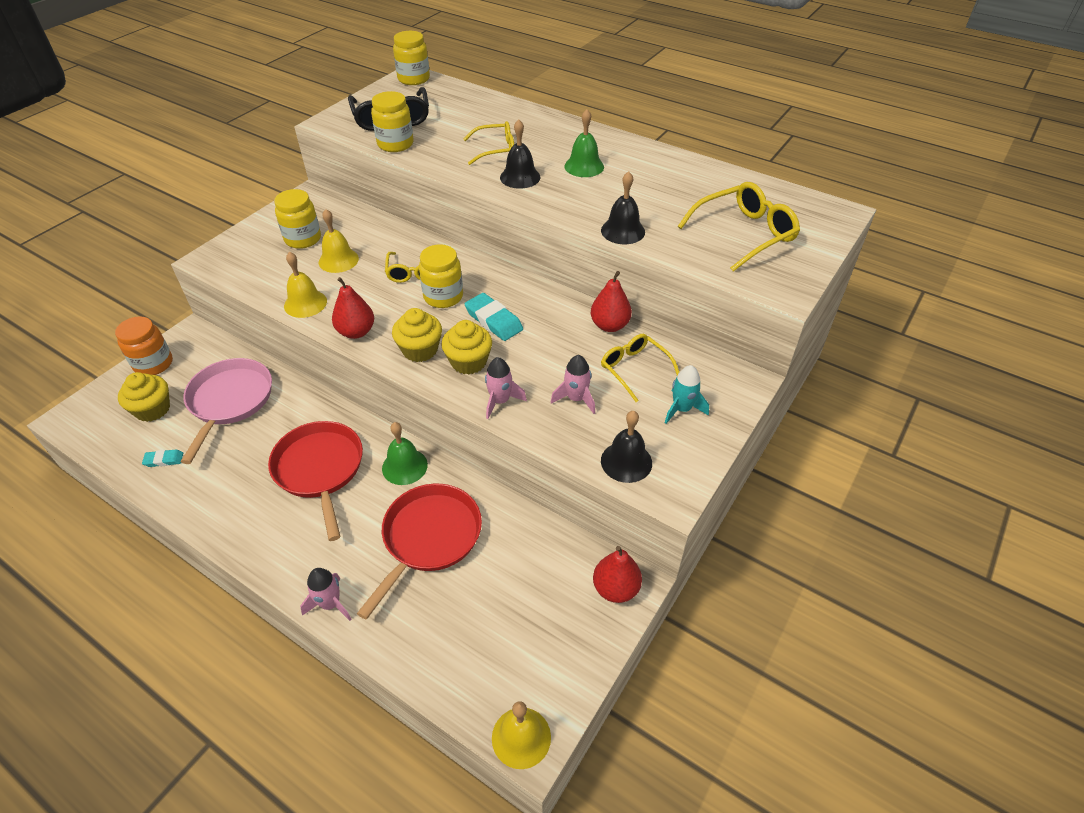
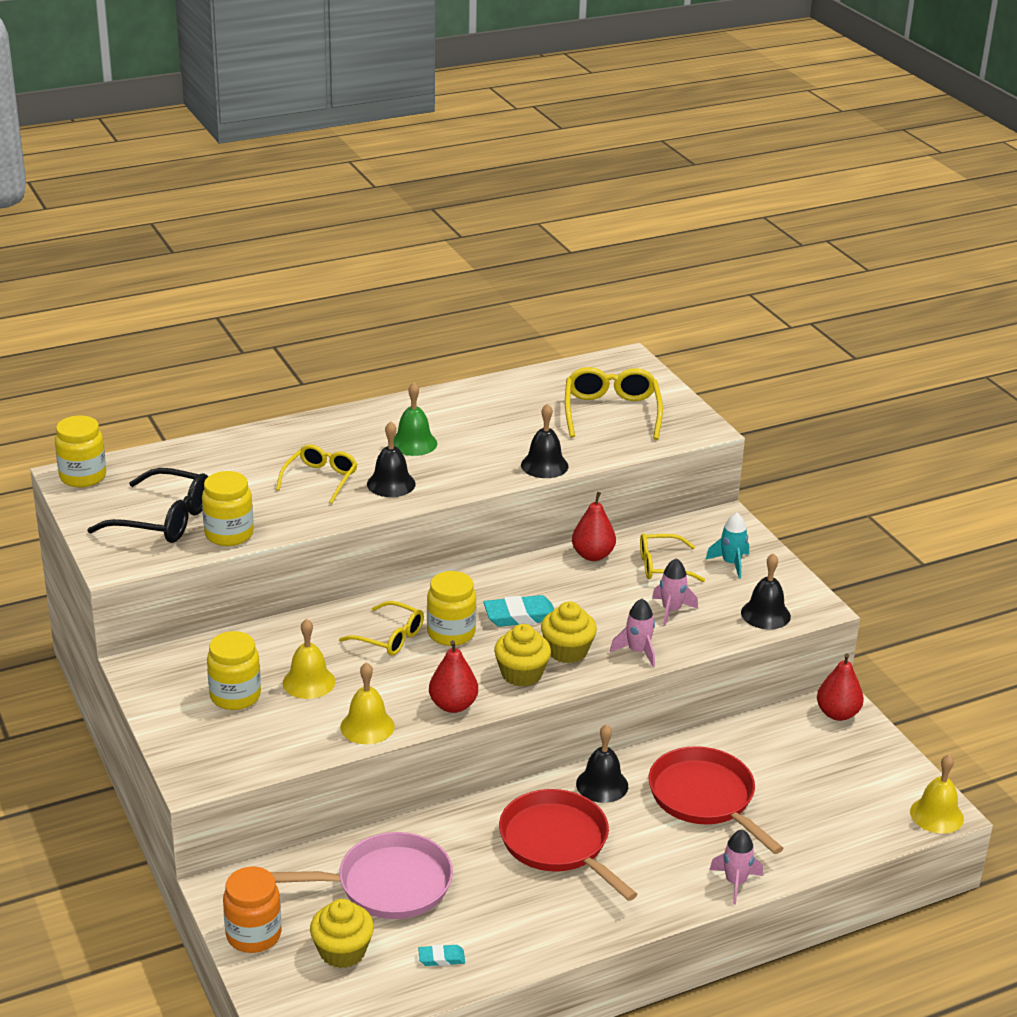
camera: 60 degrees left, 15 degrees down
(164, 460) = (441, 958): turquoise eraser -> turquoise eraser turned 60 degrees clockwise
(229, 401) = (387, 884): pink pan -> pink pan turned 135 degrees clockwise
(320, 469) = (558, 843): red pan -> red pan turned 45 degrees clockwise
(404, 466) = (602, 785): green bell -> black bell

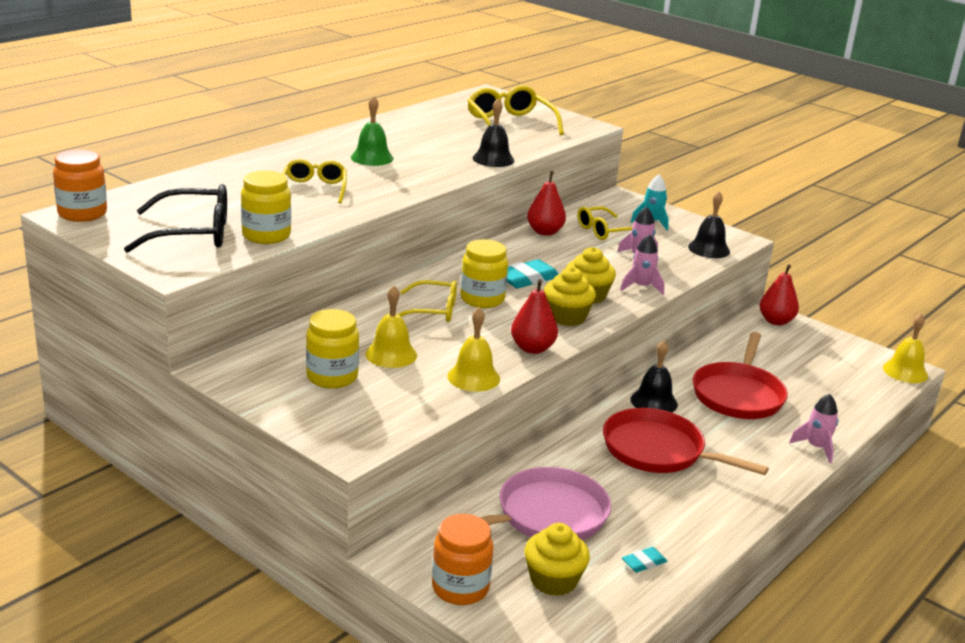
camera: 25 degrees left, 5 degrees down
(83, 476) = (82, 214): yellow jar -> orange jar
(391, 484) = (379, 185): black bell -> none
(705, 798) = (738, 394): red pan -> red pan turned 105 degrees counterclockwise

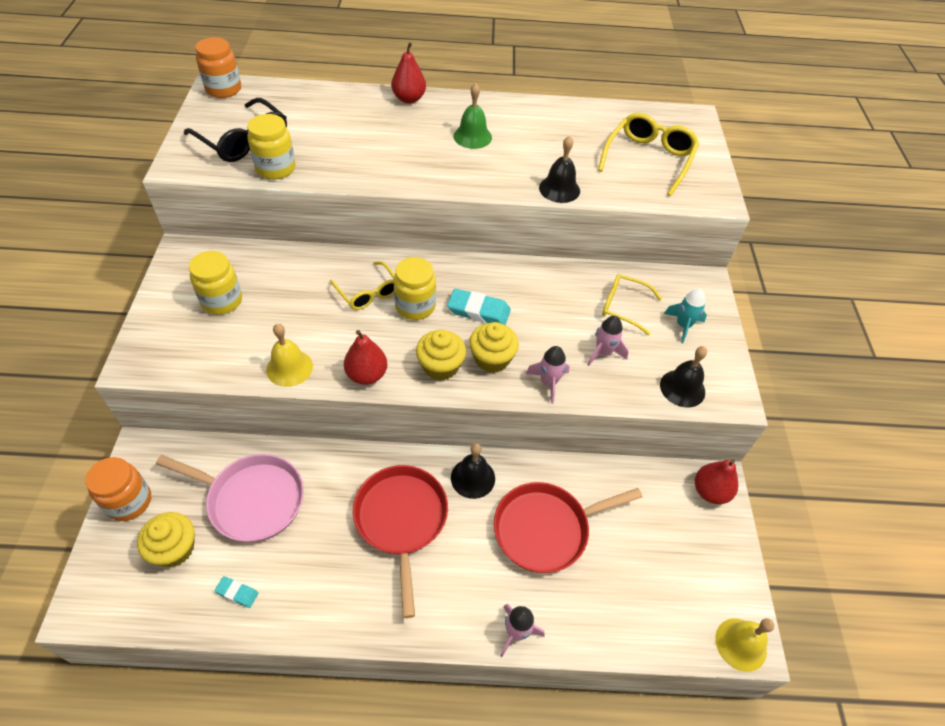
camera: 50 degrees right, 25 degrees up
(314, 189) = (380, 144): yellow glasses -> none
(391, 354) = (281, 309): yellow bell -> none
(545, 232) = (573, 276): red pear -> red pear (409, 99)

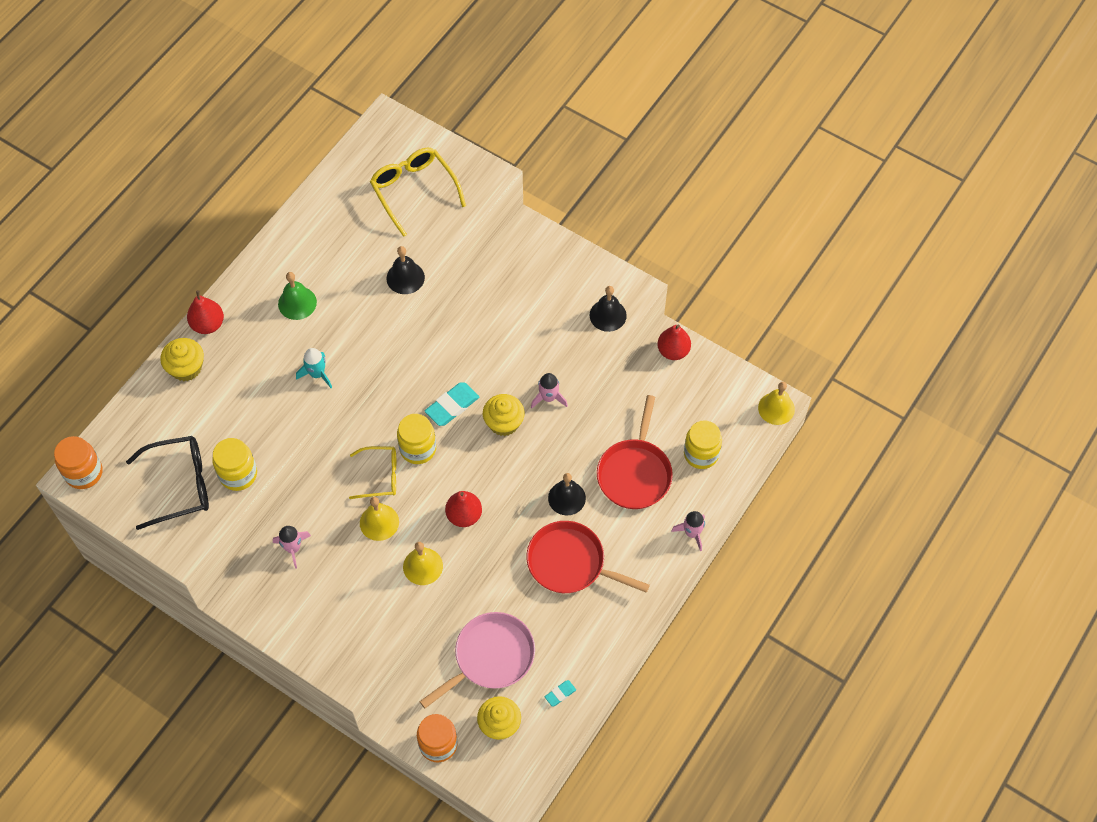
camera: 55 degrees left, 10 degrees up
(222, 301) = (318, 589): yellow jar -> yellow jar (701, 454)
(318, 313) = (379, 522): none -> yellow bell
(440, 366) = (488, 461): yellow cupcake -> yellow cupcake (186, 368)
(603, 352) = (546, 345): pink rocket -> pink rocket (293, 548)
(623, 307) = (514, 303): yellow glasses -> none
(683, 325) = (557, 275): turquoise rocket -> turquoise rocket (317, 374)

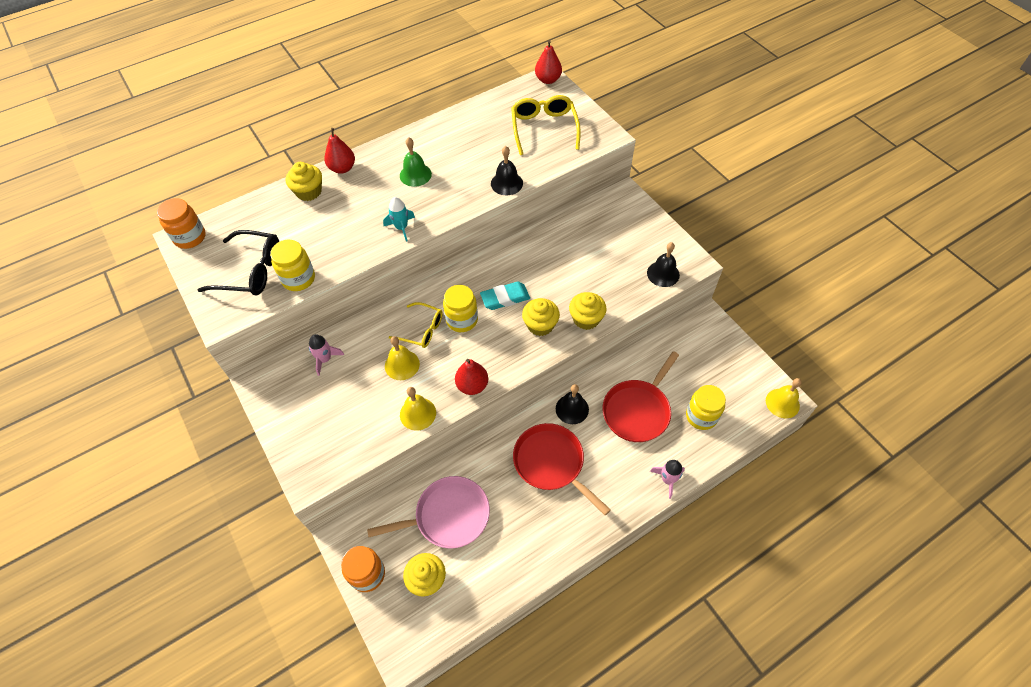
camera: 25 degrees right, 5 degrees down
(548, 398) = (586, 319): pink rocket -> yellow cupcake
(560, 694) = (491, 575): turquoise eraser -> none
(673, 351) = (708, 327): red pear -> red pear (548, 80)

